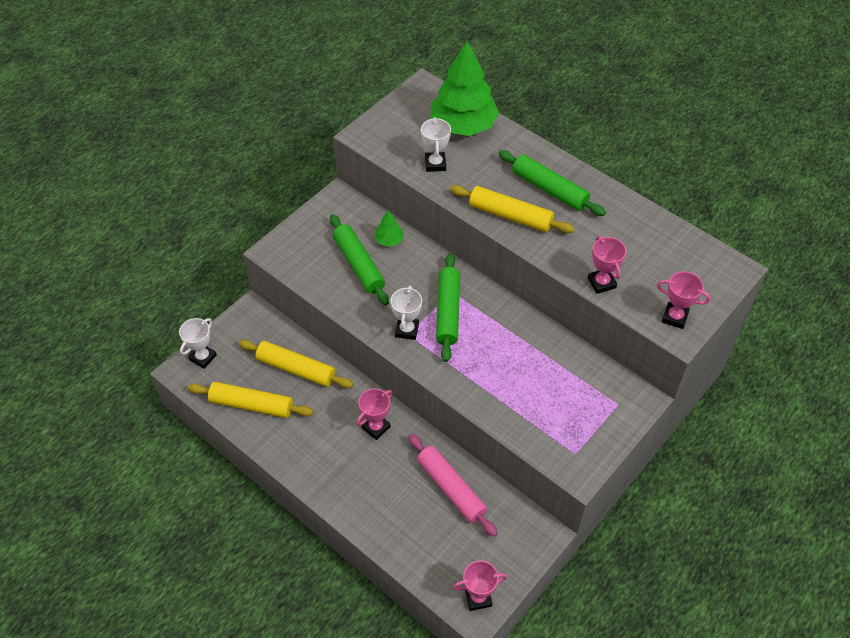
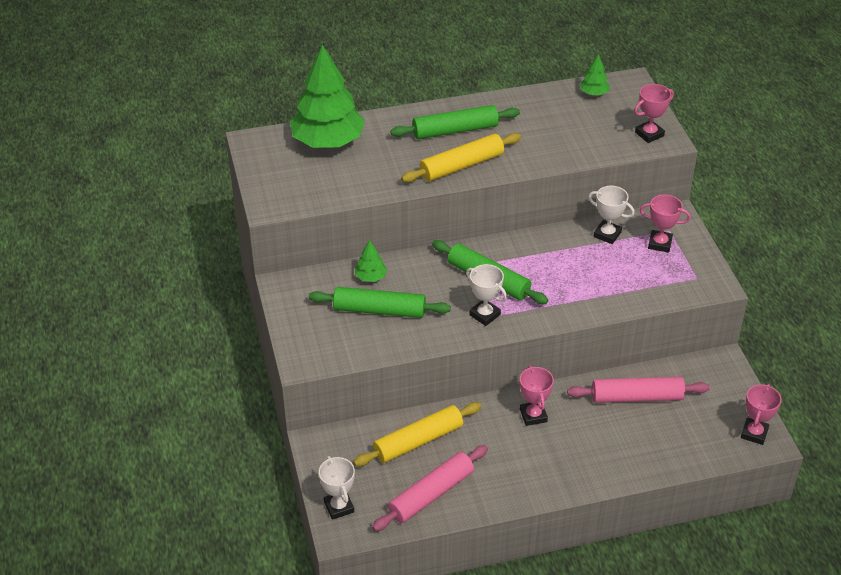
camera: 55 degrees left, 10 degrees down
(251, 405) = (431, 494): yellow rolling pin -> pink rolling pin
(435, 164) = (356, 179): white trophy -> white trophy (607, 234)
(601, 283) = (581, 153): pink trophy -> pink trophy (660, 243)
(691, 251) = (594, 93): none -> green tree

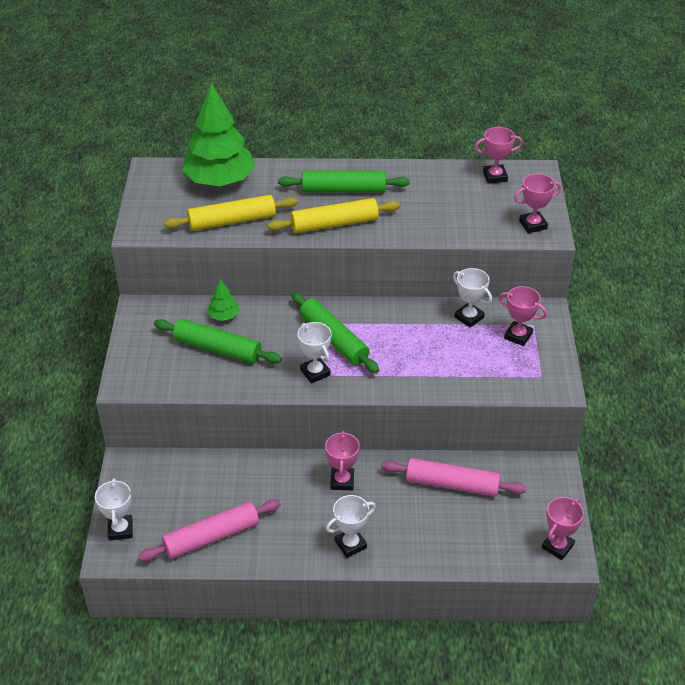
camera: 15 degrees right, 0 degrees up
(418, 441) = (222, 482): yellow rolling pin -> yellow rolling pin (232, 221)
(566, 472) = (350, 544): none -> white trophy
(594, 93) = (495, 176): green tree -> pink trophy

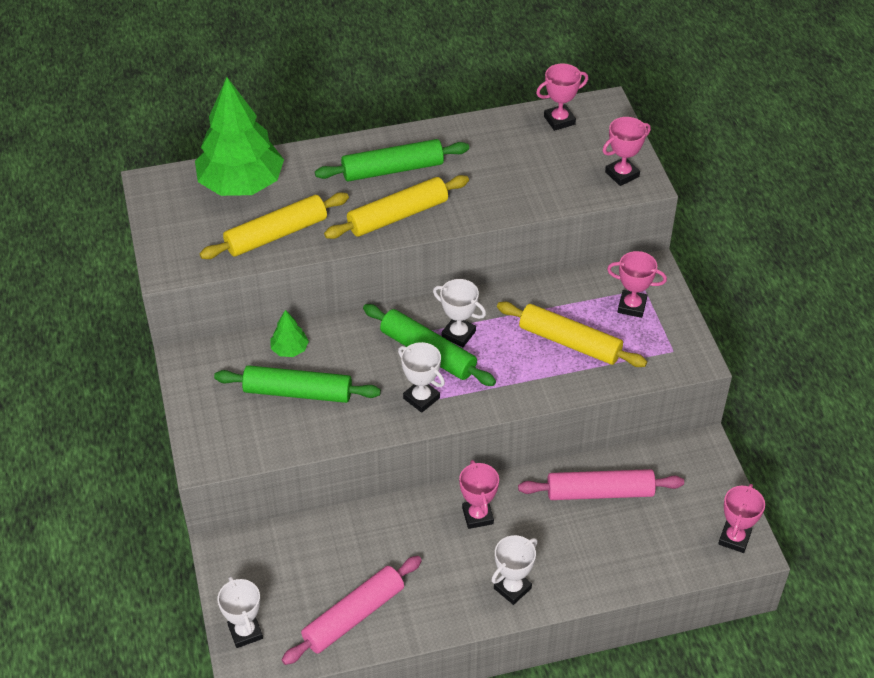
camera: 15 degrees left, 5 degrees up
(455, 354) = (569, 342): none -> yellow rolling pin
(469, 317) = (570, 294): white trophy -> white trophy (458, 334)

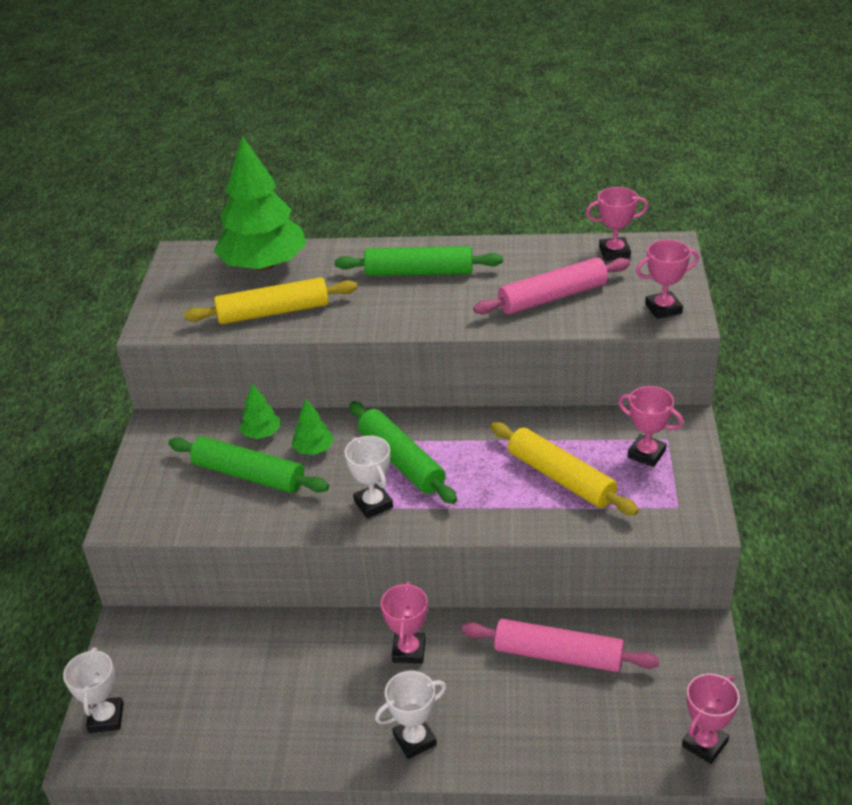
camera: 20 degrees right, 10 degrees down
(345, 356) = (314, 449): none -> green tree
(353, 616) = (226, 728): pink rolling pin -> pink rolling pin (552, 297)
(397, 215) = (403, 313): yellow rolling pin -> none
(458, 334) = (442, 449): white trophy -> none

